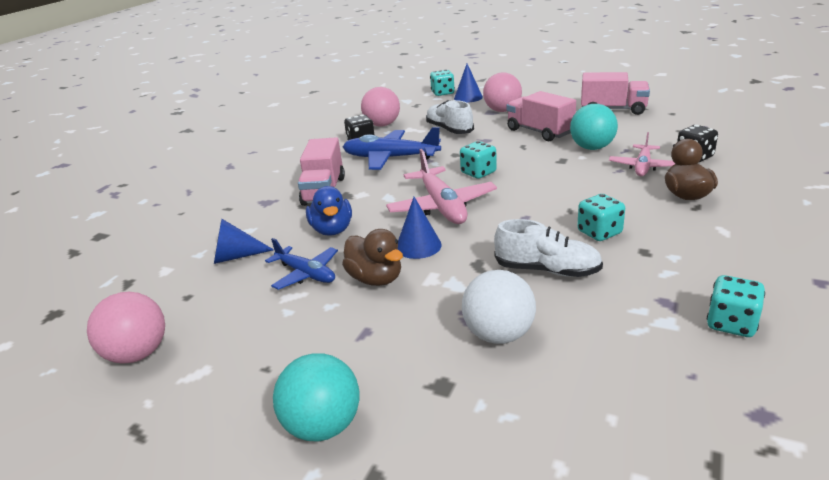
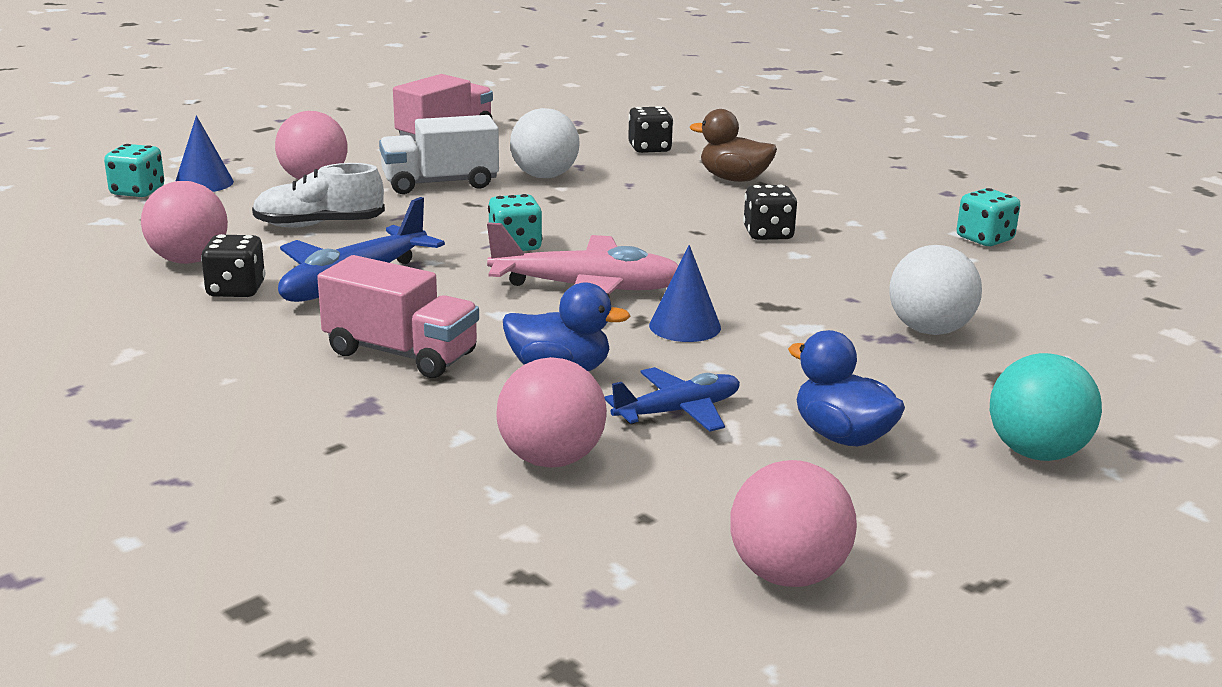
camera: 70 degrees left, 5 degrees down
(236, 256) = (551, 459): blue cone -> pink ball
(304, 335) = (842, 436): none -> blue duck
(375, 279) = (744, 368): brown duck -> none
(539, 132) = (440, 183): pink truck -> white truck
(547, 270) = (822, 277): white shoe -> none
(592, 148) = (544, 176): turquoise ball -> white ball
(599, 232) = (768, 234): turquoise dice -> black dice
(642, 167) = (637, 173): pink plane -> none

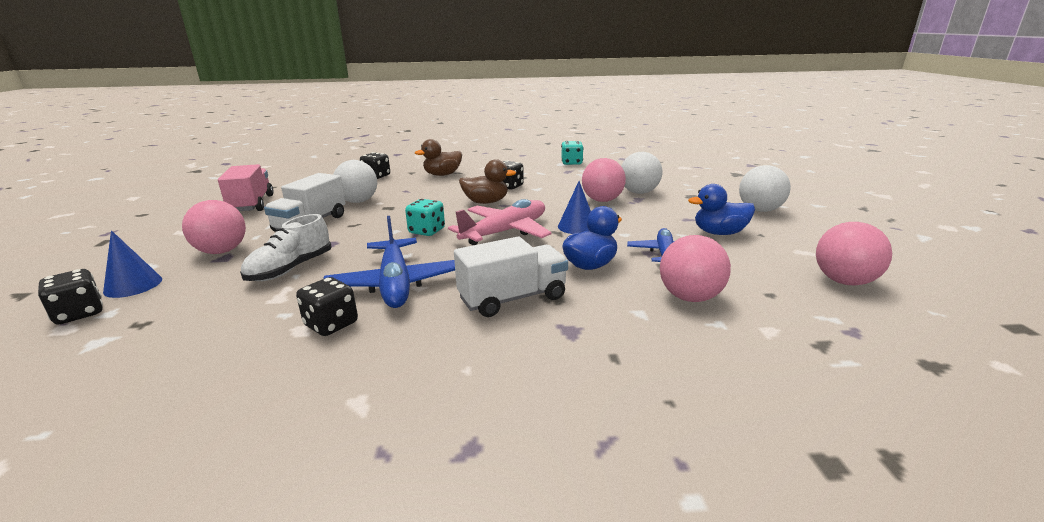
camera: 50 degrees left, 0 degrees up
(137, 191) = (79, 314): turquoise dice -> black dice
(189, 260) = (247, 328): pink ball -> pink ball (602, 200)
(401, 353) = (512, 298): pink truck -> white truck
(674, 242) = (486, 202): none -> brown duck
(1036, 453) = (759, 210): turquoise ball -> white ball

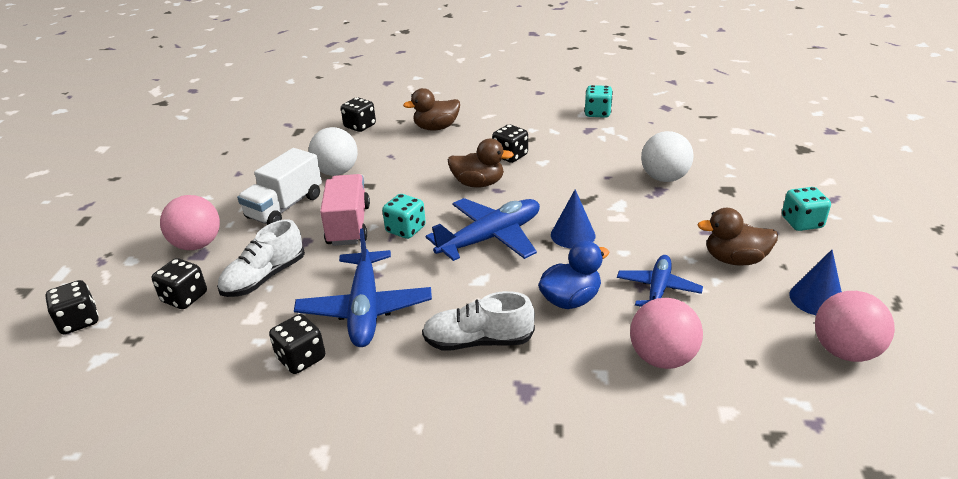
camera: 10 degrees right, 10 degrees up
(133, 285) = (120, 287): blue cone -> blue cone (816, 299)
(204, 288) = (185, 298): none -> black dice
(252, 204) = (223, 169): pink truck -> pink truck (348, 225)
(505, 232) = (491, 238): pink plane -> blue plane
(512, 298) = (478, 341): white truck -> white shoe
(602, 200) = (615, 190): pink ball -> none
(719, 233) = (734, 259): blue duck -> brown duck
(759, 210) = (801, 223): white ball -> turquoise dice

